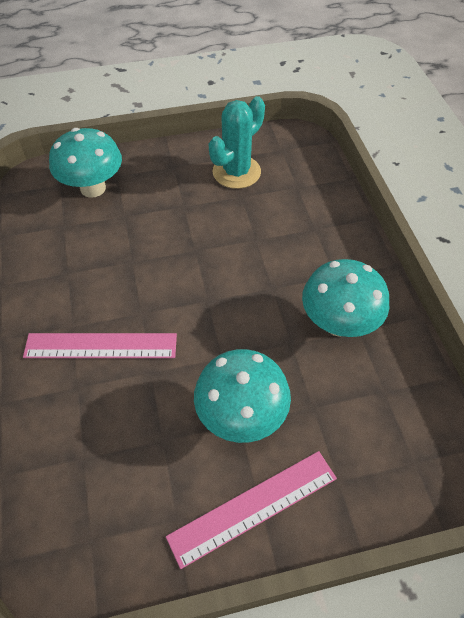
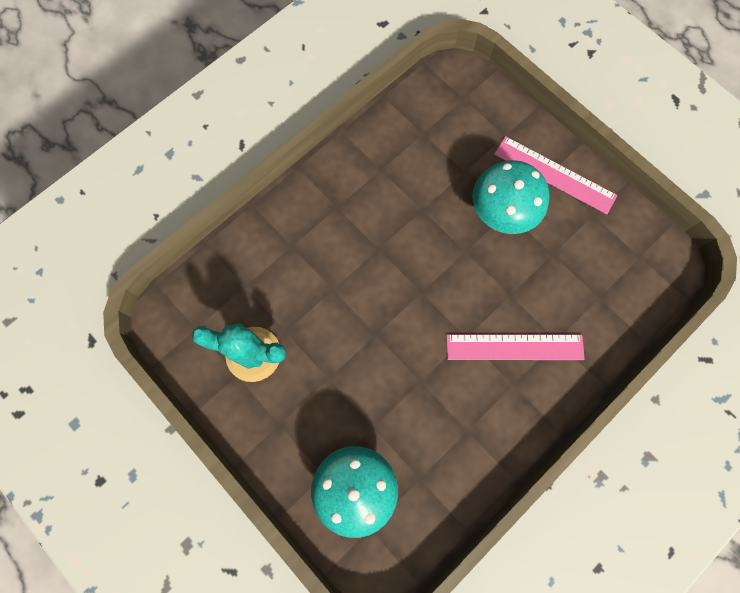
camera: 120 degrees left, 20 degrees up
(101, 346) = (514, 347): pink ruler -> pink ruler turned 60 degrees counterclockwise
(338, 323) = (383, 184): turquoise mushroom -> none

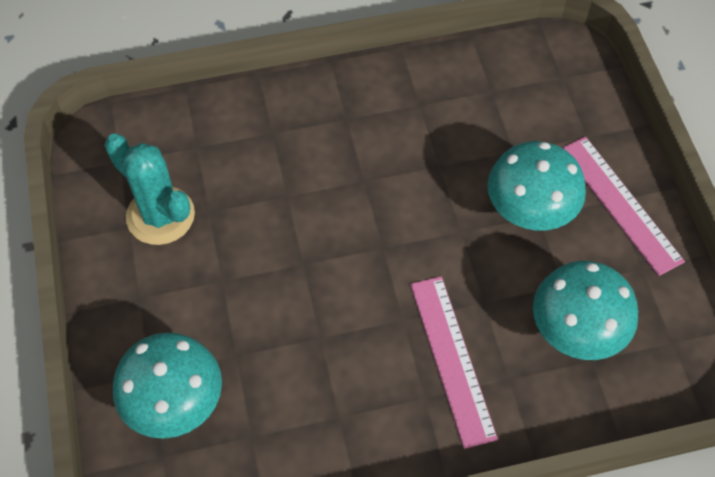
camera: 30 degrees right, 15 degrees down
(514, 347) = (452, 359): pink ruler -> pink ruler turned 45 degrees clockwise
(579, 284) = (575, 333): none -> turquoise mushroom

